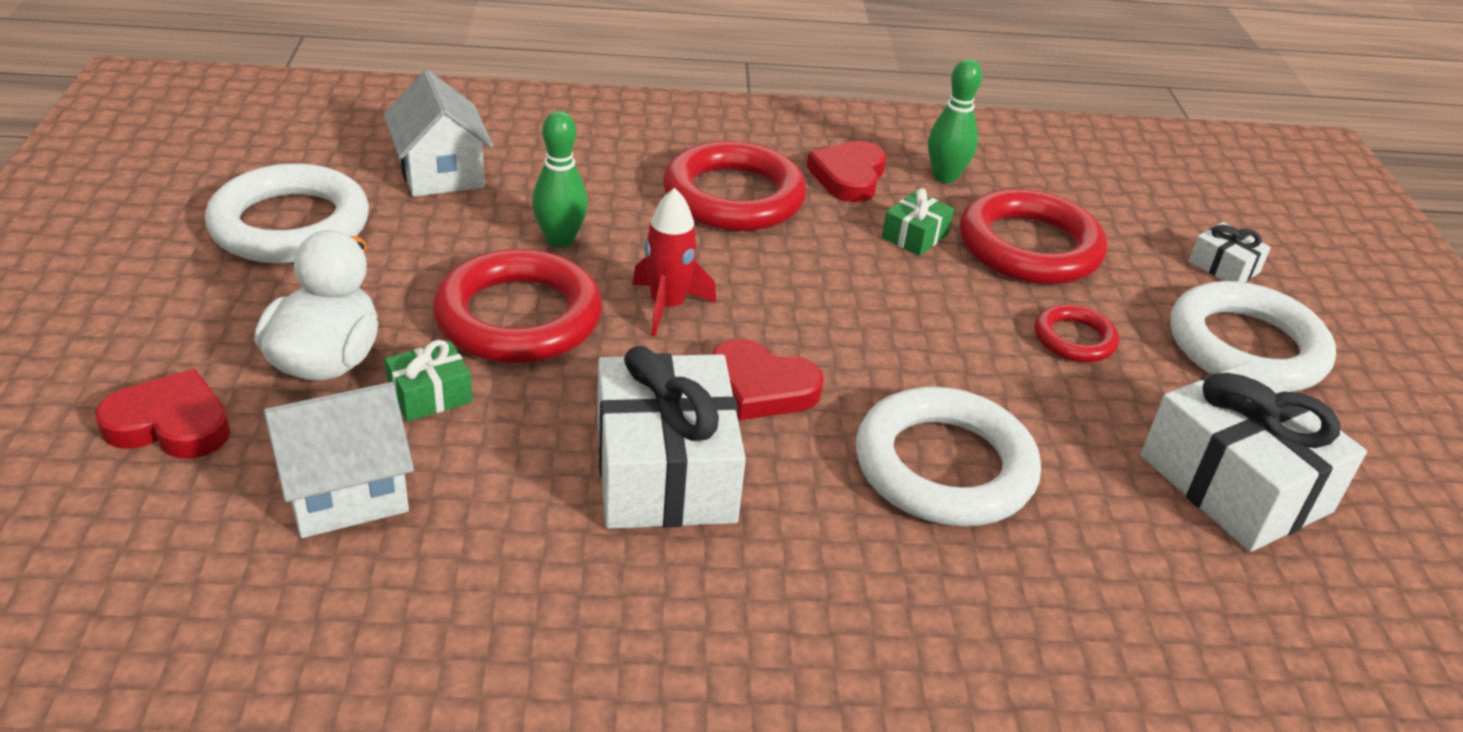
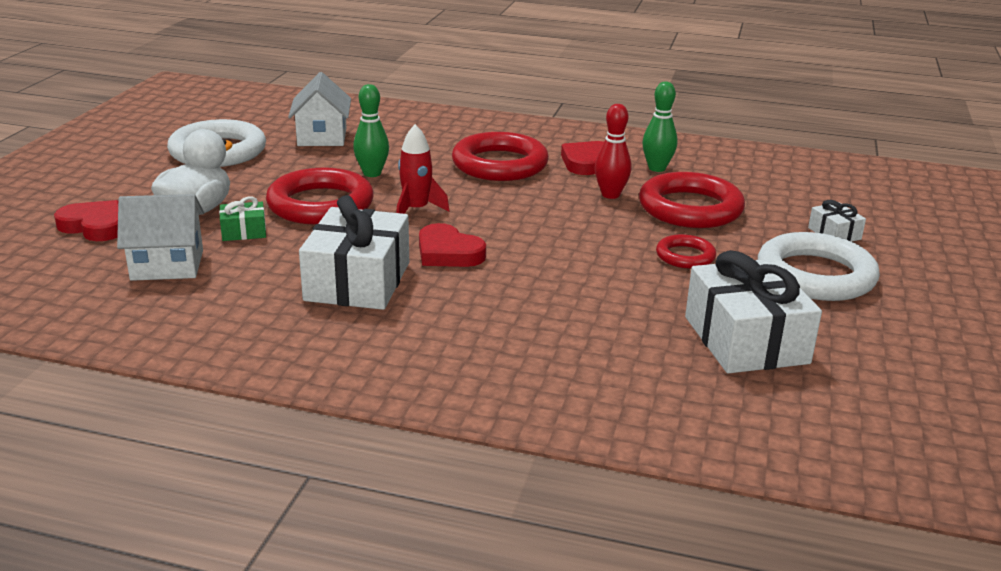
camera: 20 degrees right, 10 degrees down
(915, 236) = (610, 195): green gift -> red bowling pin
(944, 467) = (540, 304): white ring -> none

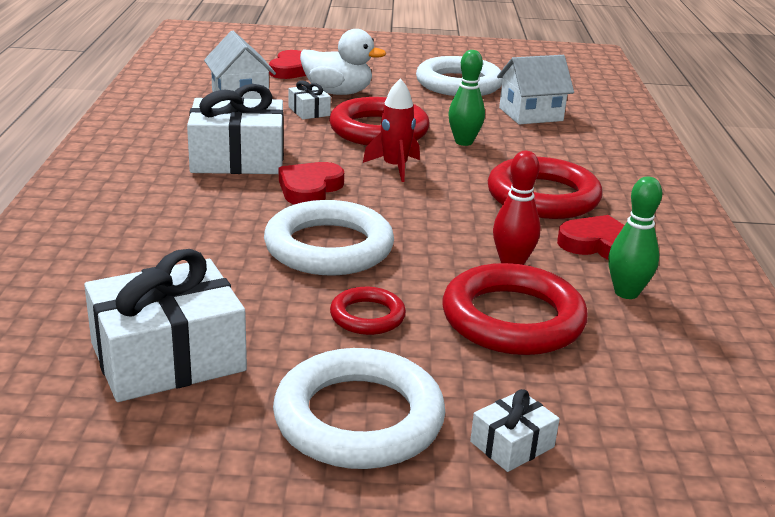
camera: 75 degrees right, 0 degrees up
(244, 231) = (309, 111): green gift -> white gift
(570, 257) = (328, 247): none -> white ring

